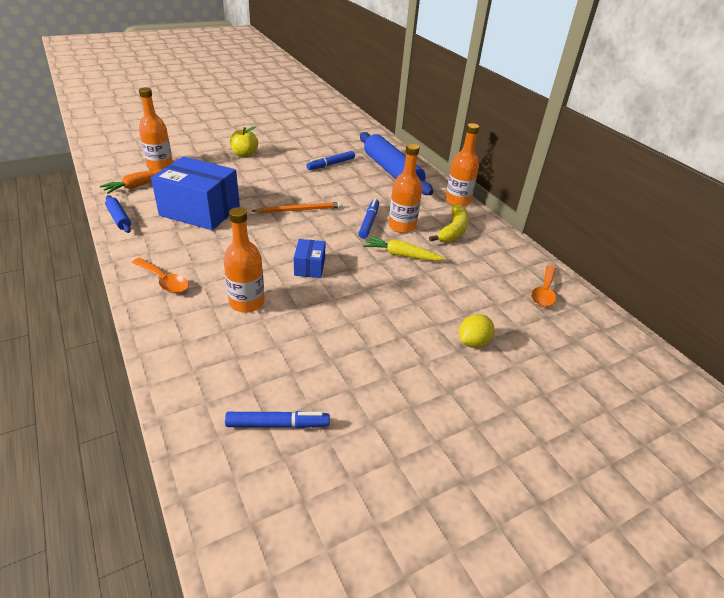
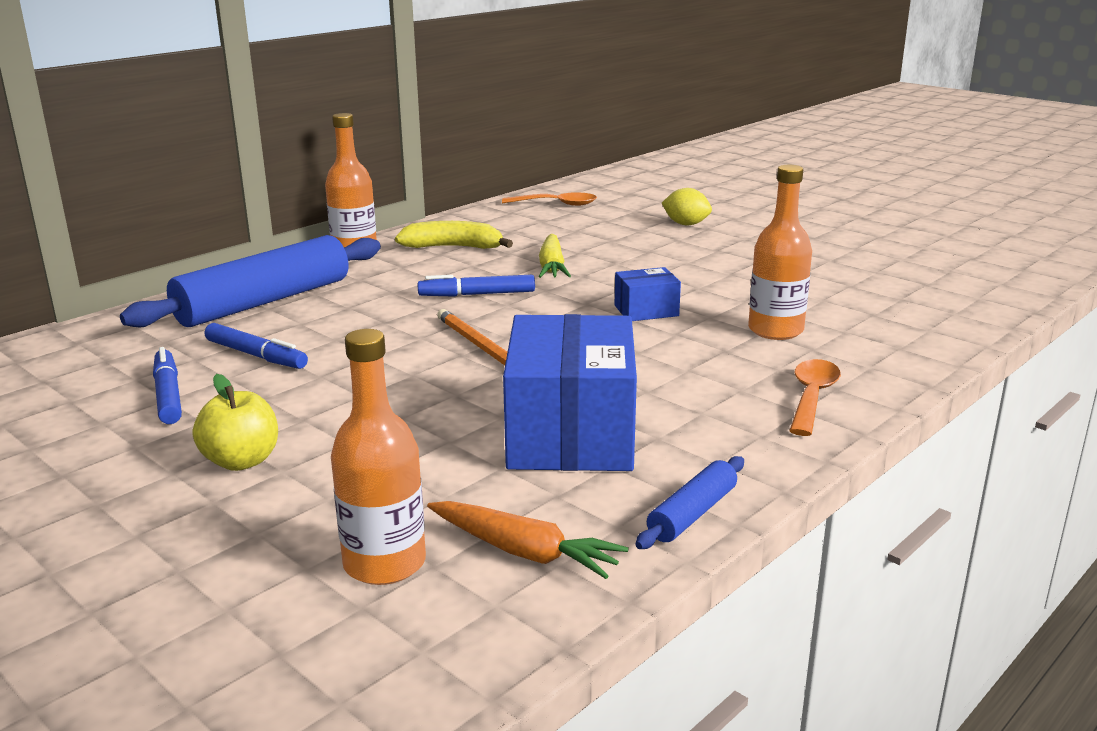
camera: 105 degrees left, 15 degrees down
(277, 424) = (922, 279): blue marker -> blue marker (168, 395)
(402, 226) = (469, 274): orange bottle -> none

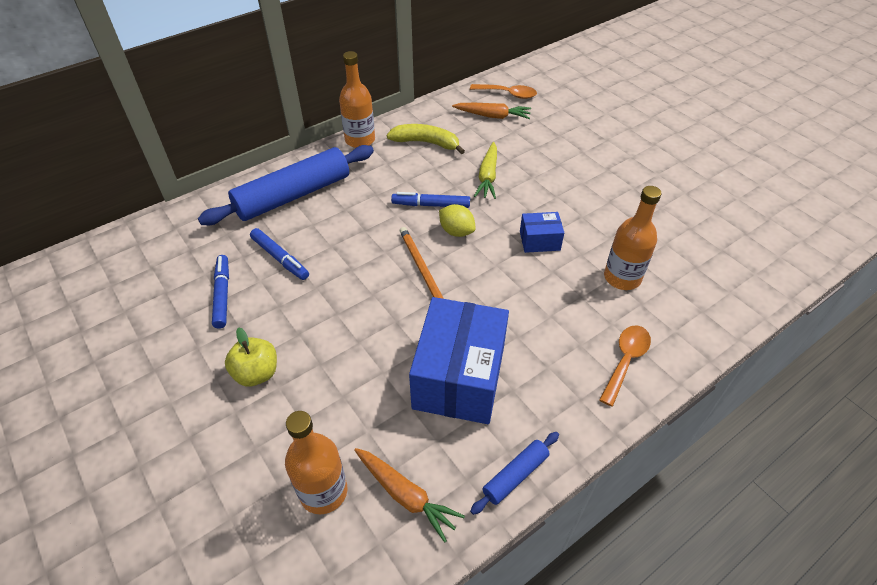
camera: 10 degrees right, 25 degrees up
(541, 221) = (492, 116): none -> orange carrot
(686, 224) = (593, 132): yellow lemon -> yellow lemon (456, 231)

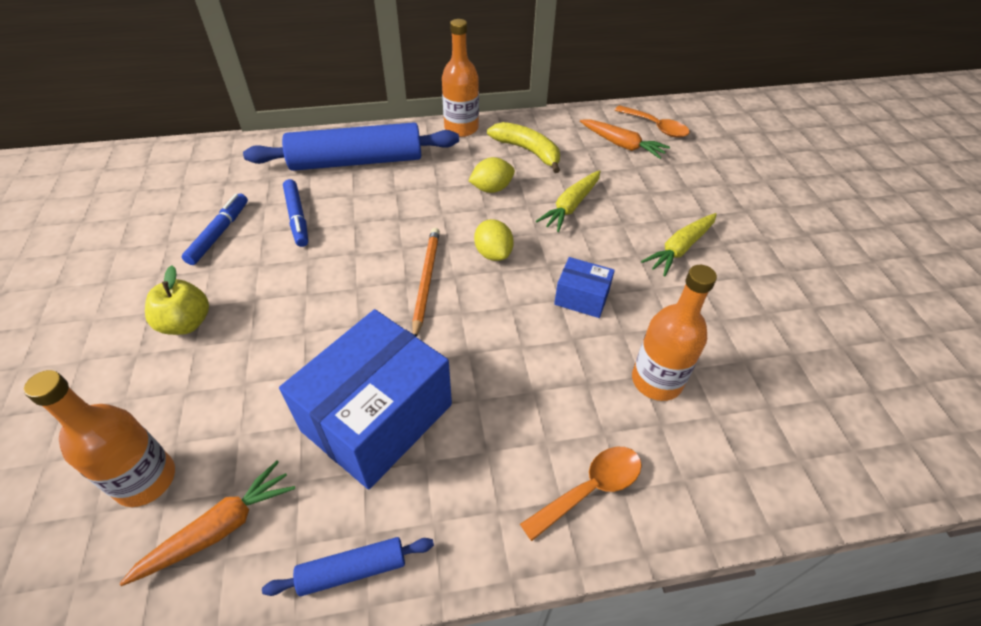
camera: 25 degrees right, 0 degrees up
(406, 495) = (219, 528): orange carrot -> orange carrot turned 105 degrees counterclockwise
(420, 182) = (491, 189): none -> yellow lemon
(431, 205) = (486, 216): blue marker -> none
(581, 182) = (680, 249): none -> yellow carrot

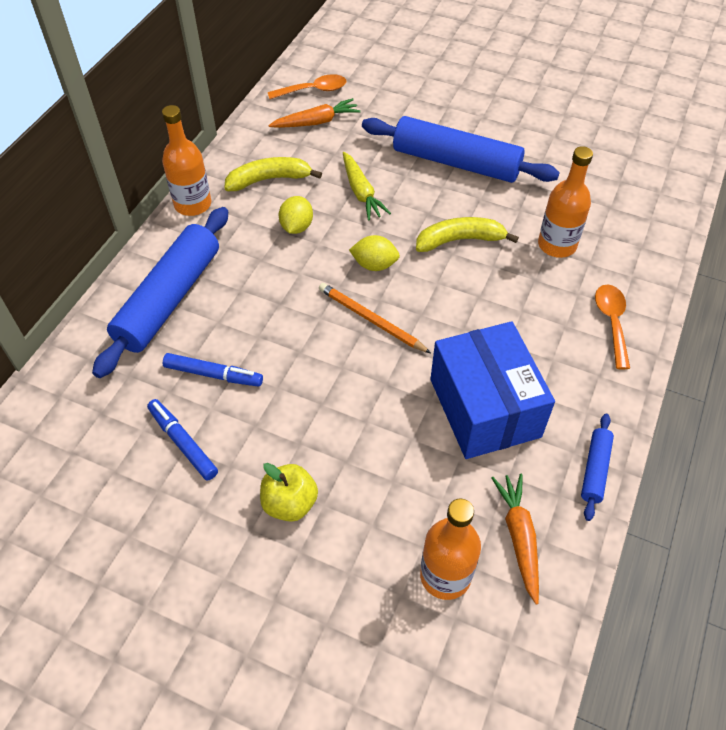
camera: 55 degrees left, 5 degrees up
(581, 298) = (460, 240): blue box -> yellow banana
(680, 249) = (456, 162): yellow carrot -> blue rolling pin

